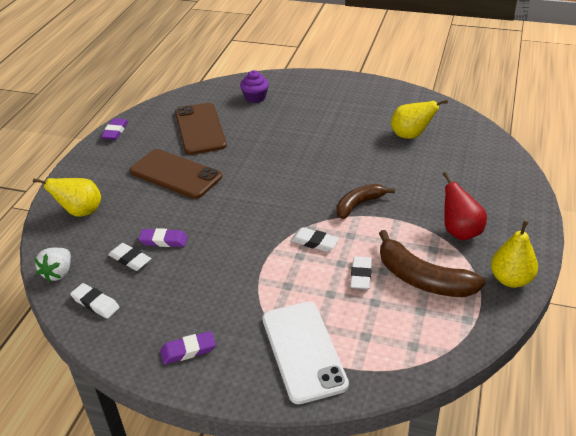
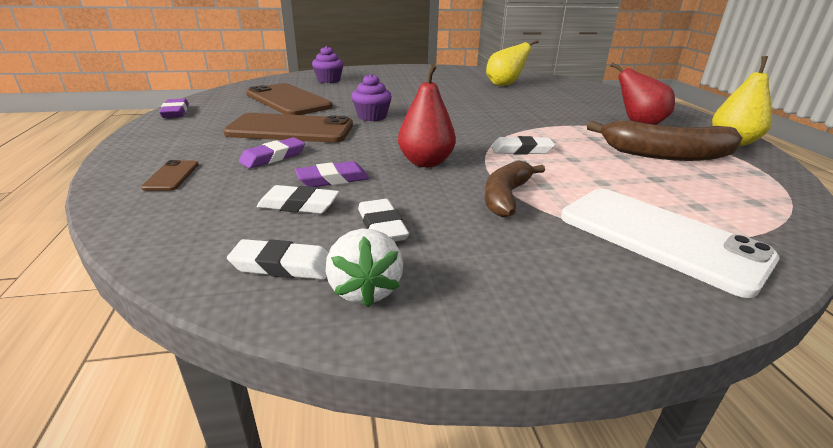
camera: 30 degrees left, 10 degrees down
(58, 273) = (176, 245): white strawberry -> white strawberry (365, 290)
(80, 212) = (171, 176): yellow pear -> brown phone
(188, 350) = (511, 282): purple eraser -> purple eraser (273, 157)
(233, 238) = (425, 162): none -> red pear
(244, 168) = (372, 117): none -> purple cupcake
(359, 204) = (524, 122): brown banana -> brown banana (506, 197)
(361, 275) = (607, 163): white eraser -> white eraser (382, 226)

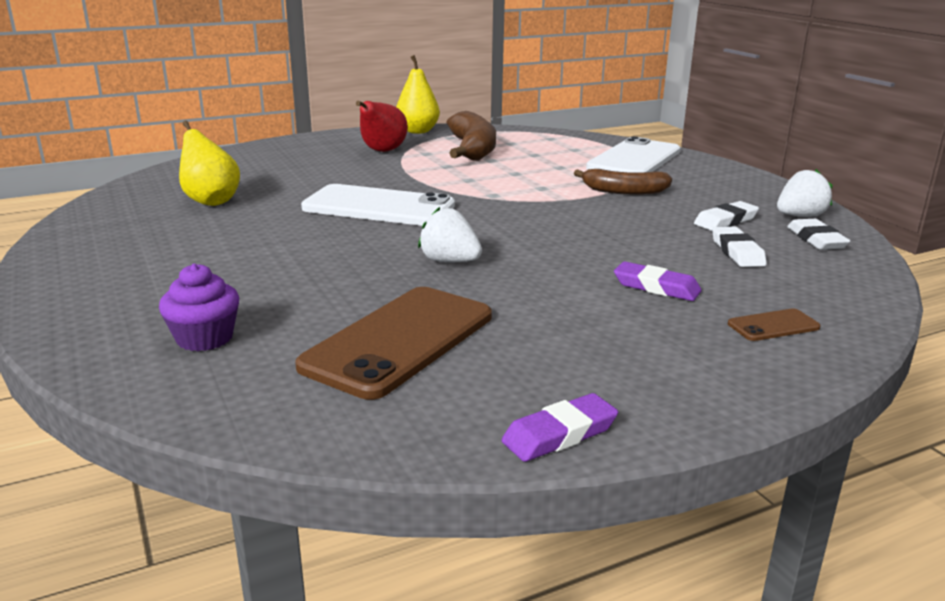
camera: 105 degrees left, 5 degrees down
(290, 129) = (553, 300): brown phone -> none
(333, 179) = (672, 249): purple eraser -> none
(372, 117) = (449, 261): purple cupcake -> white strawberry
(425, 162) = (584, 219): red pear -> none
(483, 112) = (378, 207): none -> white phone
(521, 150) = (509, 189): white eraser -> none

